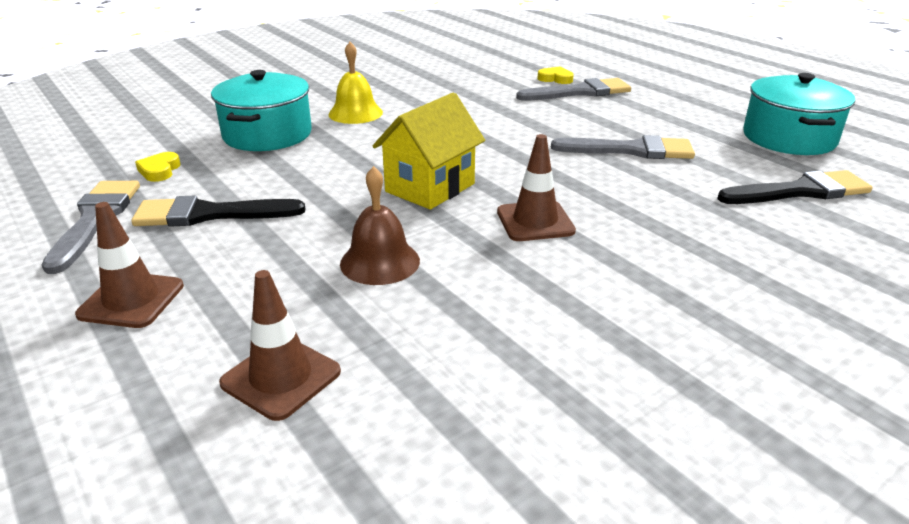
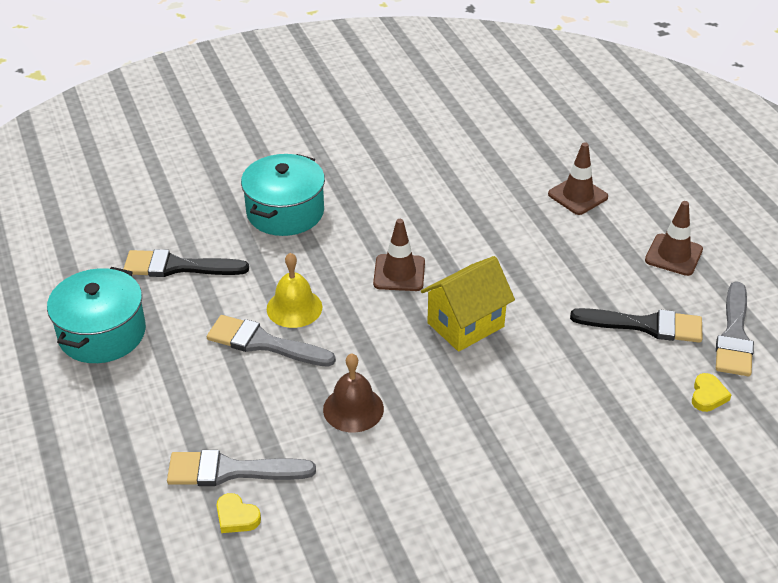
camera: 165 degrees left, 10 degrees up
(267, 134) = (614, 443): turquoise pot -> turquoise pot (285, 212)
(355, 113) = (516, 473): yellow bell -> yellow bell (294, 308)
(380, 262) = (518, 257): brown bell -> brown bell (353, 409)

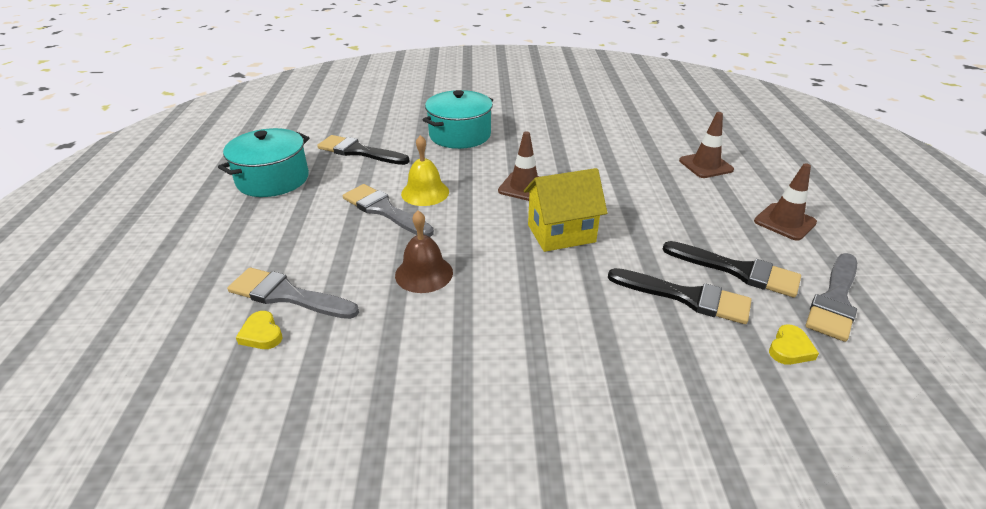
camera: 20 degrees right, 5 degrees down
(609, 367) = (686, 297): none -> black brush

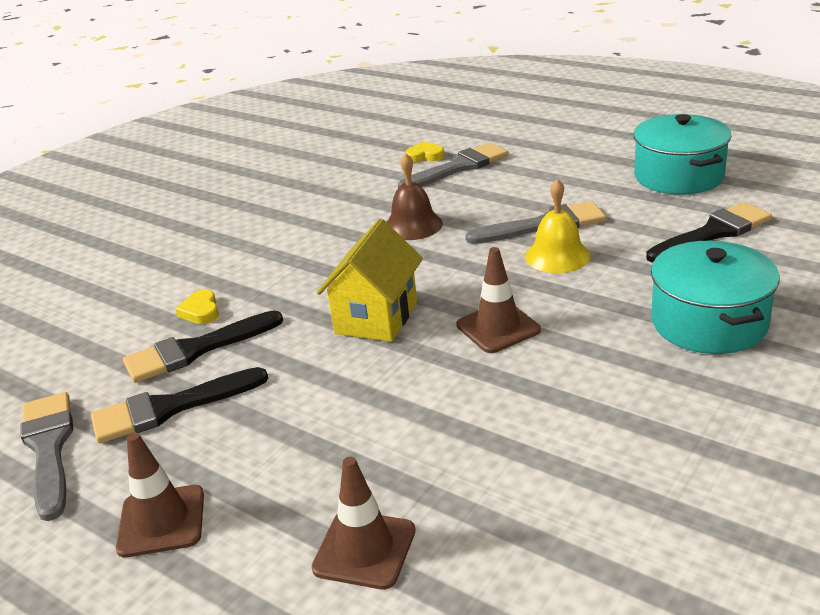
camera: 130 degrees right, 5 degrees down
(790, 349) = (74, 372): yellow heart -> yellow heart (201, 311)

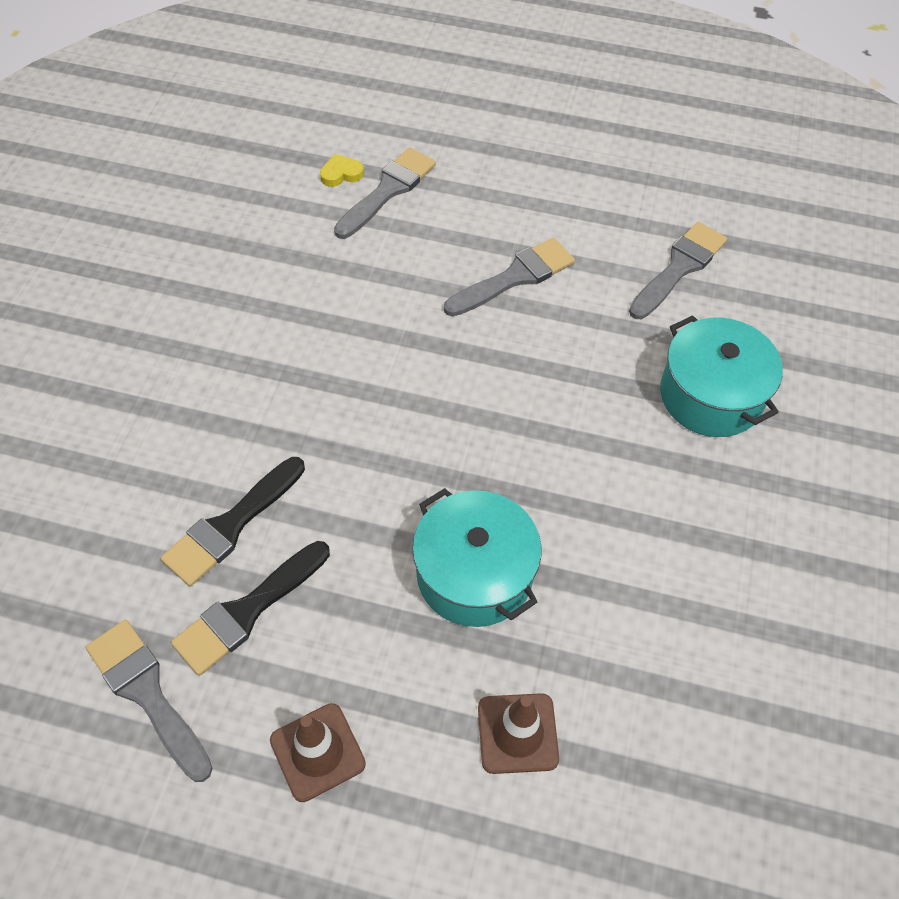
camera: 25 degrees left, 25 degrees up
(201, 311) = (205, 467): yellow heart -> none
(376, 317) = (401, 443): yellow house -> none
(413, 225) = (378, 295): brown bell -> none
(498, 328) = (526, 436): brown traffic cone -> none
(557, 256) = (545, 323): yellow bell -> none
(678, 176) = (621, 182): turquoise pot -> turquoise pot (474, 574)
(713, 233) = (679, 268): black brush -> grey brush

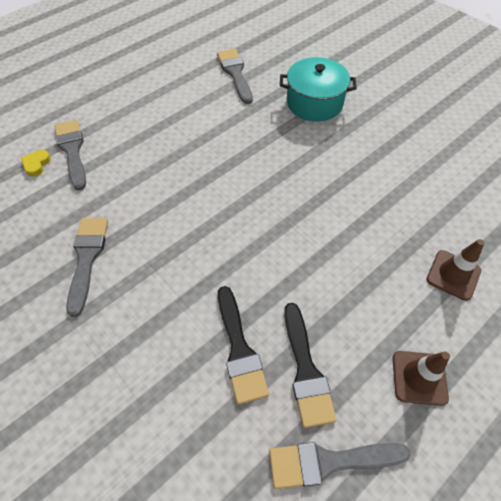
camera: 55 degrees left, 0 degrees up
(474, 574) = (351, 244): turquoise pot -> none
(515, 277) = (184, 131): grey brush -> grey brush (87, 258)

